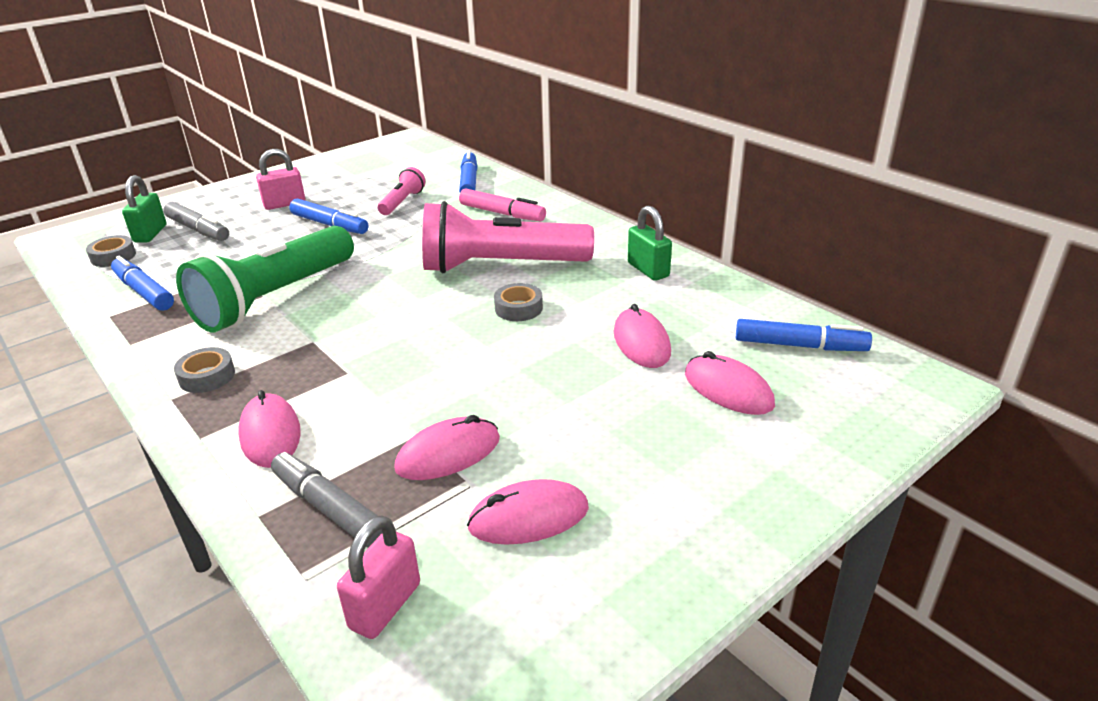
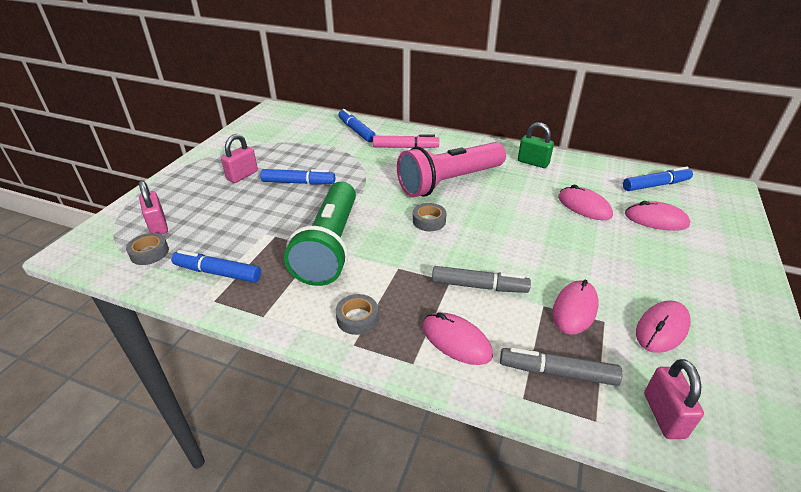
camera: 30 degrees left, 5 degrees up
(150, 234) = (158, 226): green padlock -> pink padlock
(198, 230) = (197, 212): grey marker -> grey marker (479, 286)
(402, 202) = (329, 154): pink flashlight -> none
(518, 308) = (495, 206): grey tape -> grey tape (429, 221)

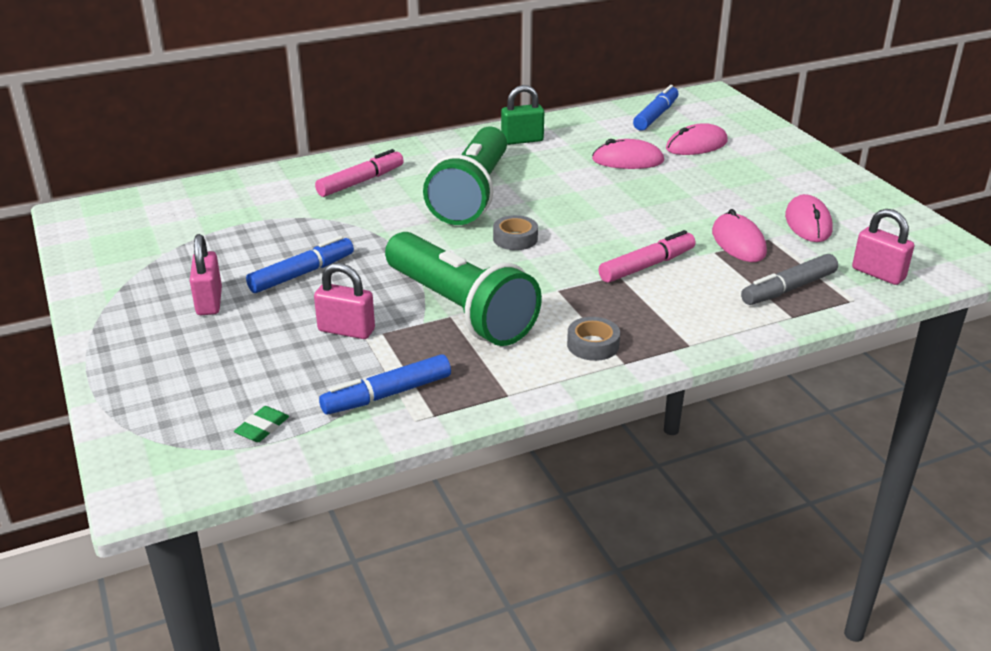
camera: 45 degrees left, 5 degrees down
(149, 253) = (262, 428): grey tape -> green eraser
(158, 226) = (211, 402): pink padlock -> pink padlock (346, 330)
(356, 131) = (262, 189): blue marker -> none
(449, 182) = (472, 195): pink flashlight -> green flashlight
(456, 341) = (694, 312): pink mouse -> none
(479, 286) = (647, 266): grey marker -> pink marker

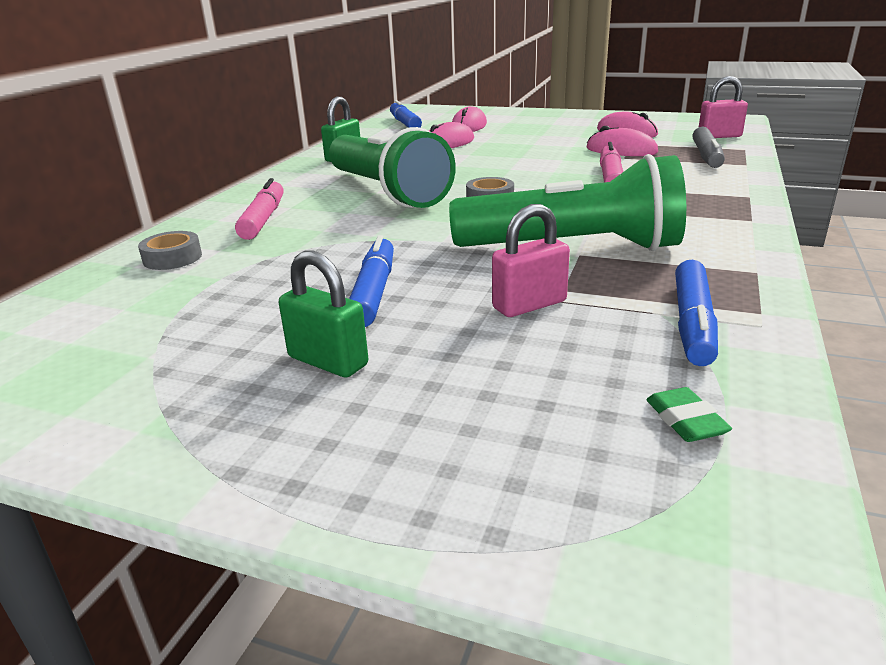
camera: 45 degrees left, 5 degrees down
(209, 302) = (328, 361): pink padlock -> green padlock
(593, 345) = (708, 222): grey tape -> grey tape (172, 258)

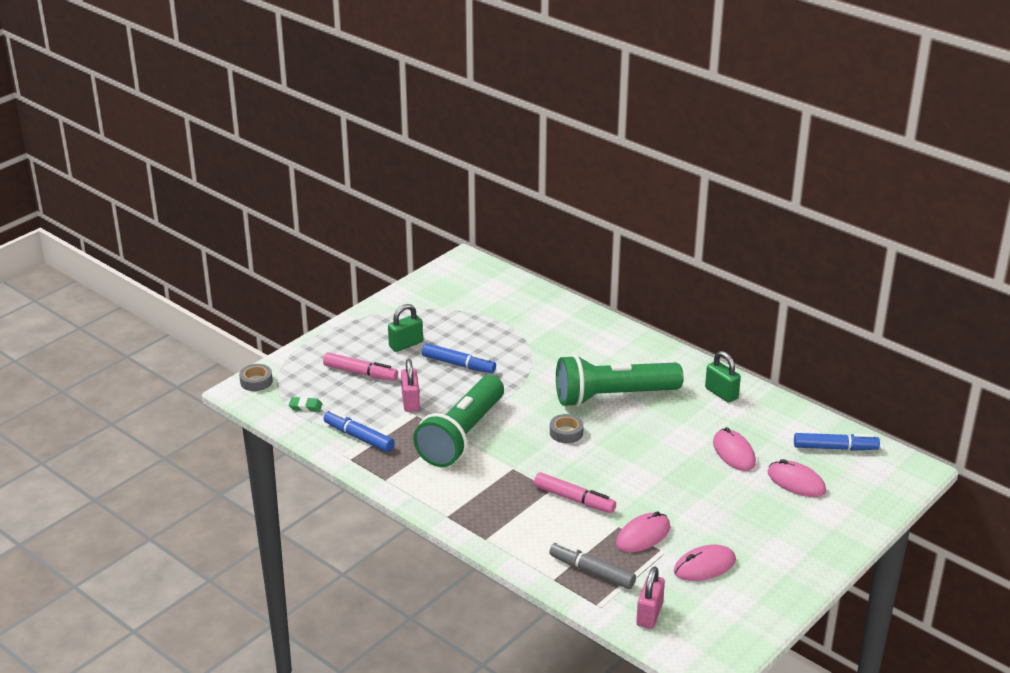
camera: 110 degrees right, 5 degrees up
(172, 258) = (549, 314): grey tape -> grey tape (256, 381)
(263, 219) = (591, 345): pink marker -> pink marker (360, 373)

